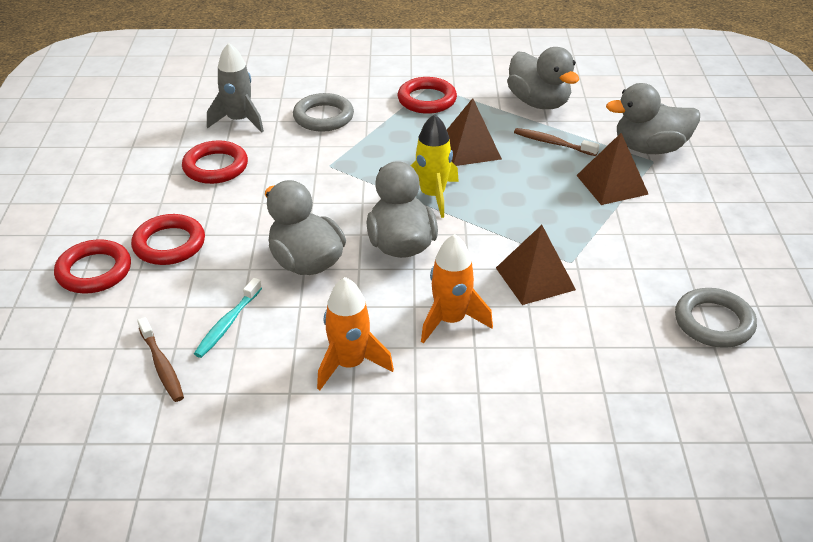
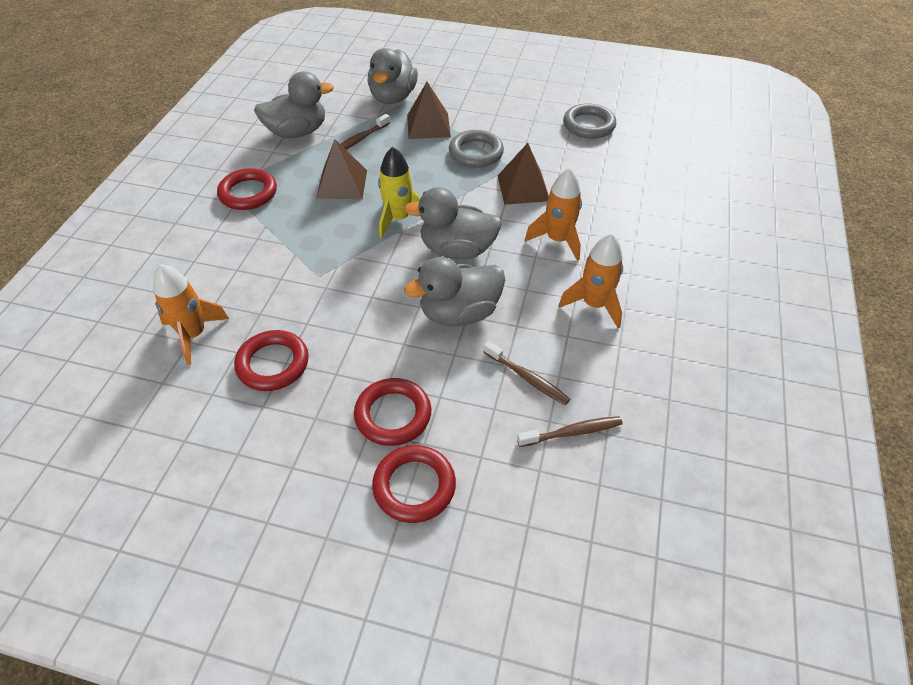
camera: 75 degrees left, 10 degrees up
(227, 324) = (527, 378): turquoise toothbrush -> brown toothbrush
(239, 121) = (194, 335): grey rocket -> orange rocket
(323, 117) = (231, 267): grey ring -> grey ring (476, 153)

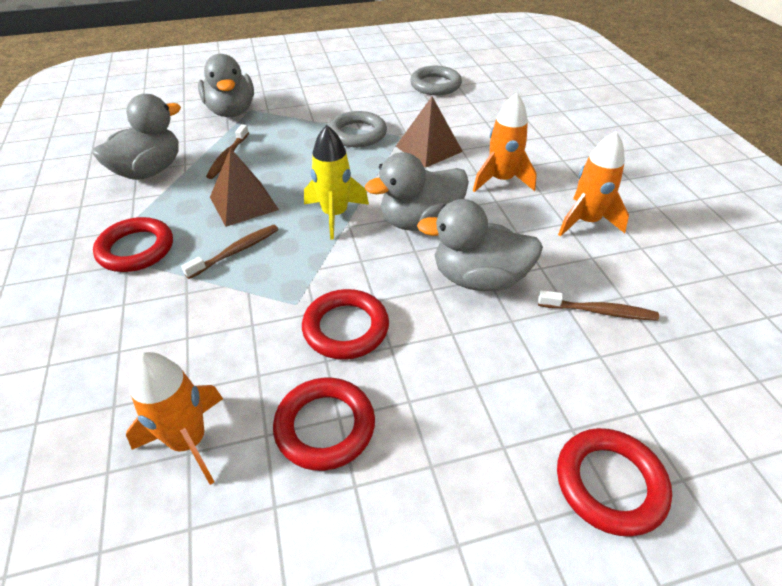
camera: 30 degrees left, 5 degrees down
(393, 415) = (512, 415): red ring -> red ring (346, 328)
(428, 125) = (290, 125): brown pyramid -> none
(459, 313) = (478, 279): grey duck -> grey duck turned 60 degrees clockwise
(572, 432) = (688, 343): brown toothbrush -> brown toothbrush (236, 251)

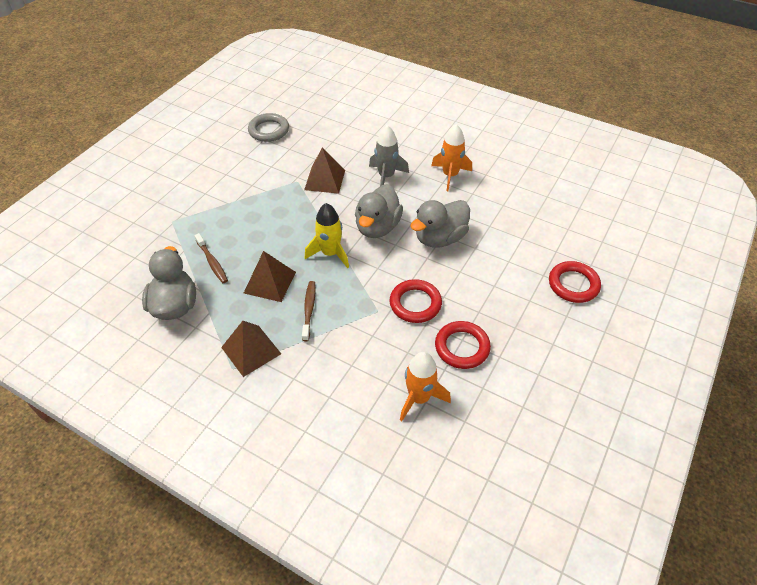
camera: 45 degrees left, 5 degrees up
(136, 249) = (251, 350): red ring -> brown pyramid
(231, 111) = (160, 231): grey duck -> none
(357, 134) = (270, 195): grey ring -> none
(501, 180) = (386, 176): orange rocket -> grey rocket
(599, 311) = (502, 218): brown toothbrush -> none

